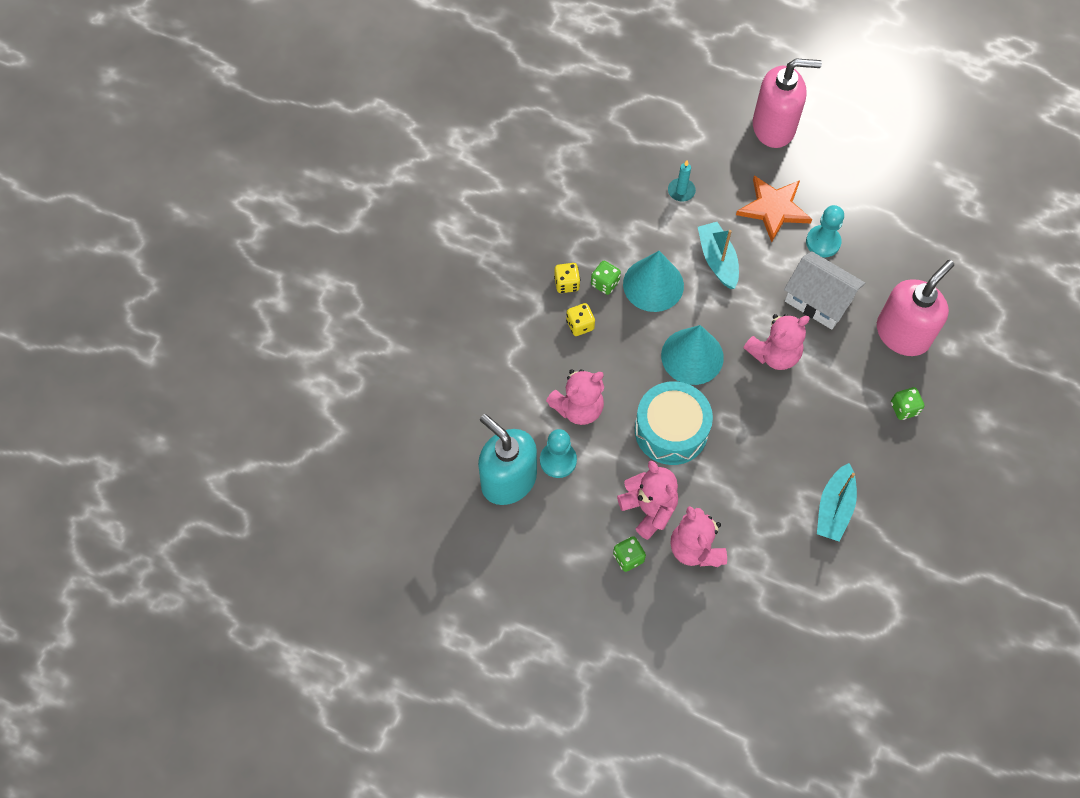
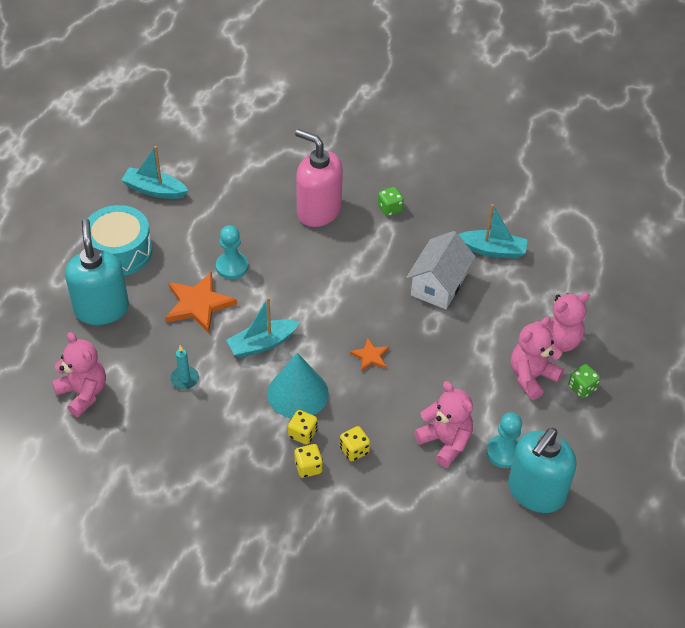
camera: 100 degrees left, 15 degrees down
(605, 283) = (302, 434): green dice -> yellow dice
(671, 430) = (450, 366): turquoise drum -> turquoise drum (119, 251)
(692, 356) = (370, 356): turquoise cone -> orange star
(774, 127) = (101, 309): pink soap dispenser -> turquoise soap dispenser
(774, 354) = (356, 296): pink teddy bear -> pink teddy bear (83, 393)
(818, 300) = (295, 267): white house -> white house (438, 285)
(937, 179) = (154, 190): none -> turquoise boat

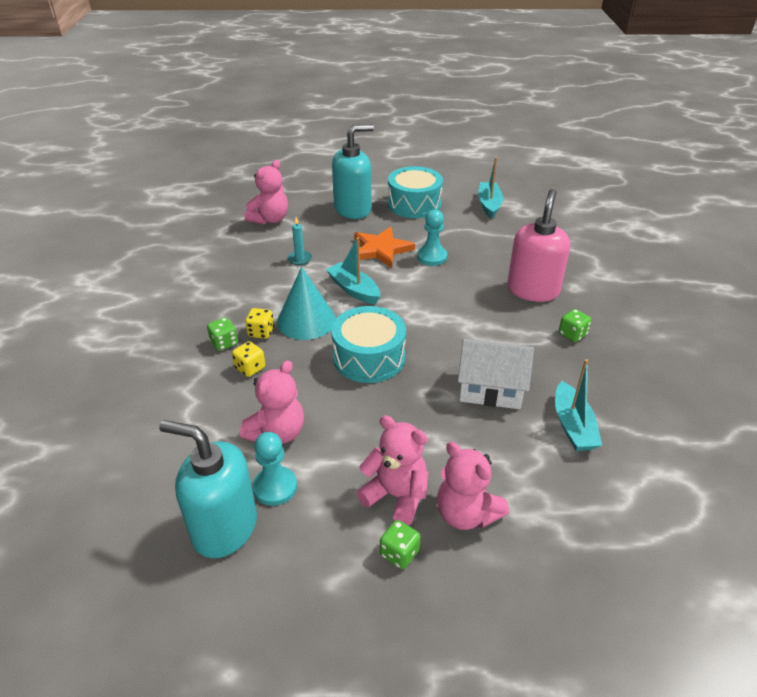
camera: 75 degrees right, 10 degrees down
(308, 467) = (224, 343): yellow dice -> green dice
(370, 356) = (369, 357): orange star -> turquoise drum

